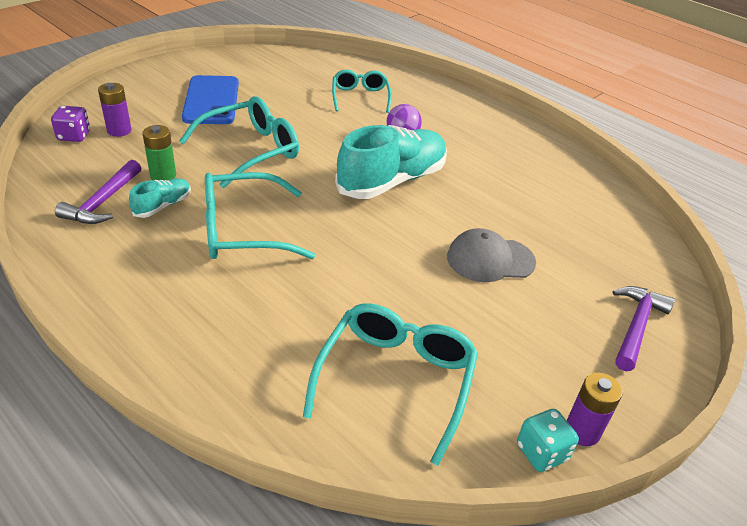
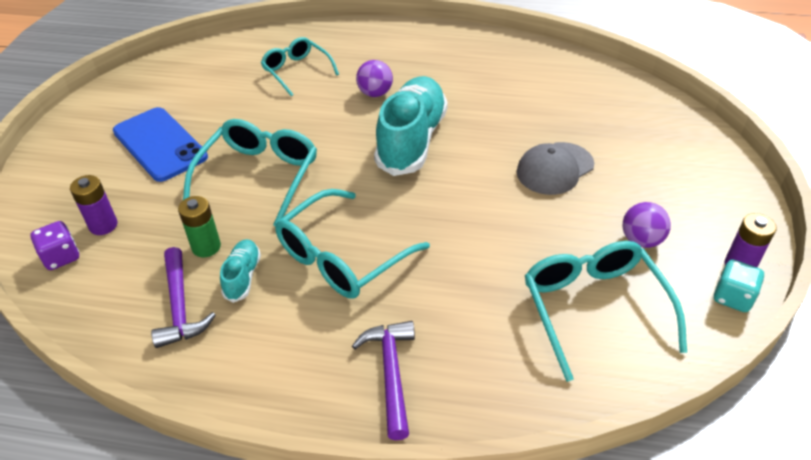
camera: 30 degrees left, 5 degrees up
(505, 355) = (641, 240): none -> purple ball
(636, 326) = (695, 165): purple hammer -> purple hammer (391, 373)

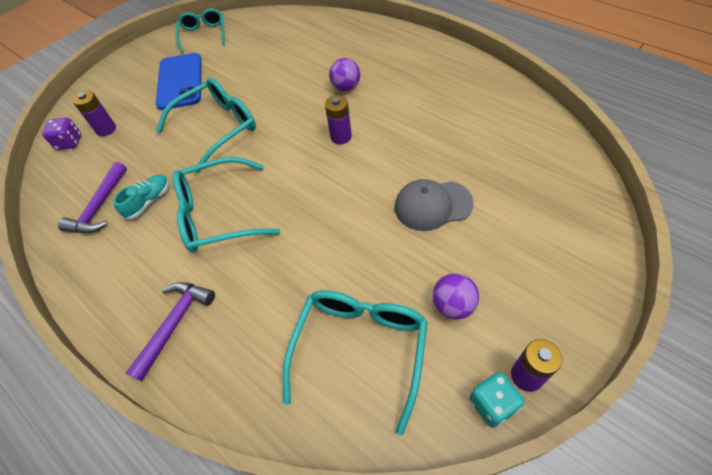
camera: 35 degrees right, 10 degrees up
(206, 247) = (146, 169): green battery -> none
(296, 71) = (306, 51): turquoise glasses -> turquoise glasses (203, 34)
(411, 140) = (341, 137): turquoise shoe -> purple battery

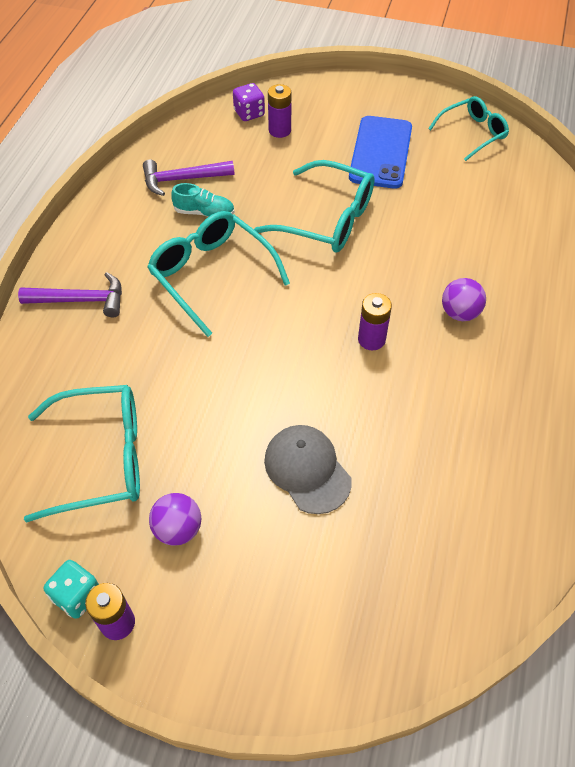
camera: 60 degrees right, 0 degrees up
(180, 81) = (381, 152): blue phone -> blue phone turned 45 degrees counterclockwise

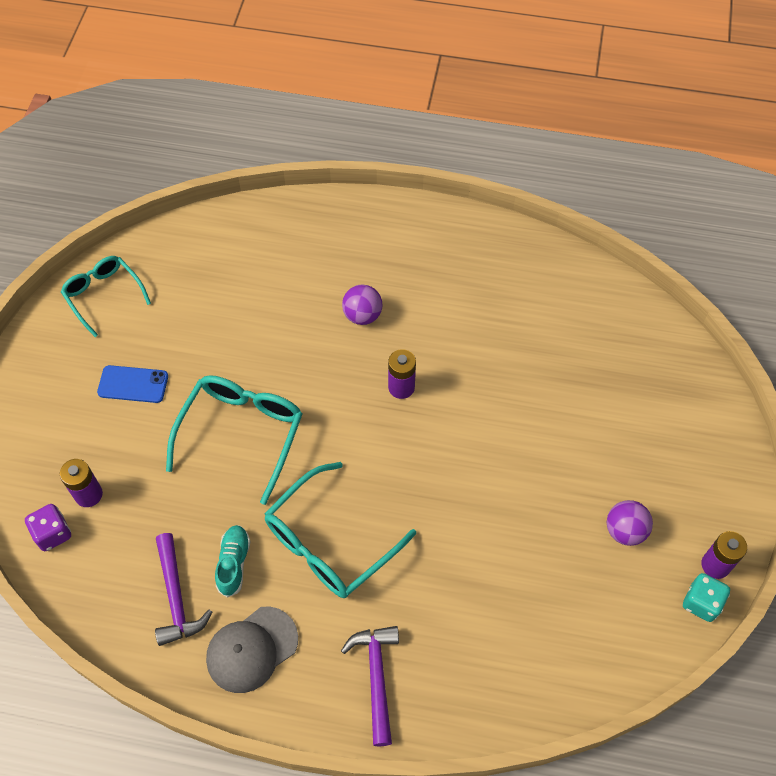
camera: 95 degrees left, 5 degrees up
(101, 458) = (569, 611): turquoise glasses -> none
(307, 470) = (549, 433): grey cap -> grey cap (252, 649)
(381, 152) = (133, 384): blue phone -> blue phone, size x0.59

